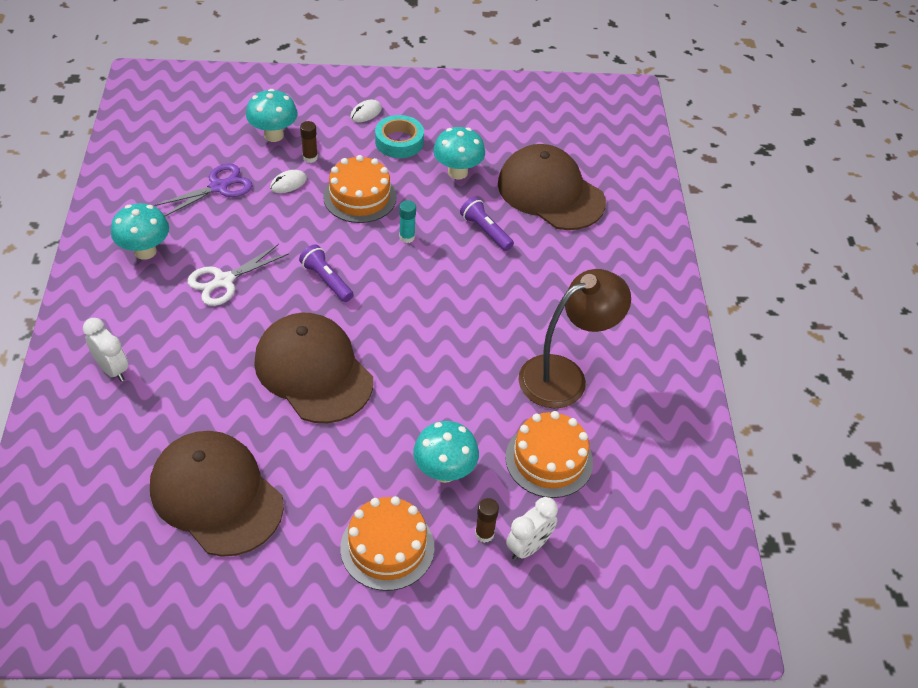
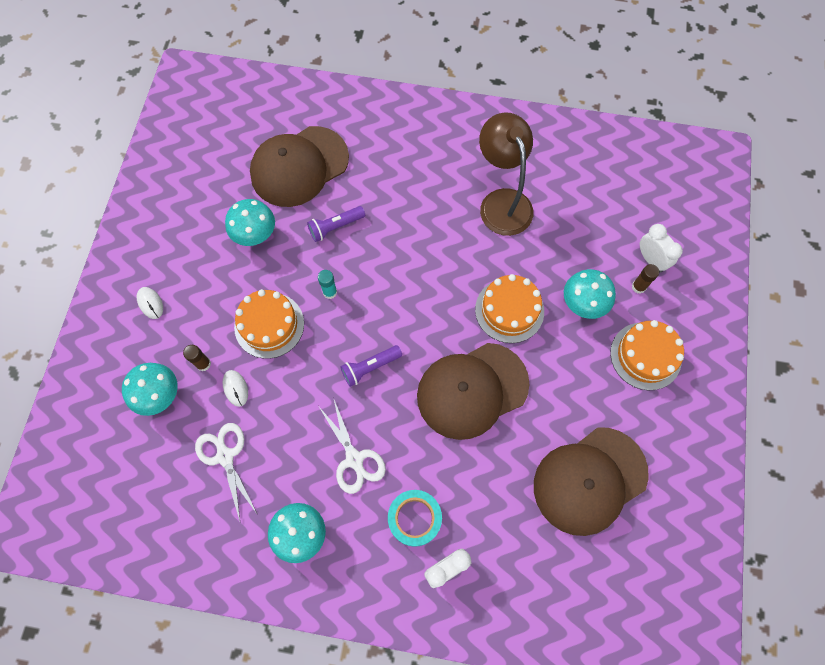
camera: 75 degrees left, 20 degrees up
(218, 187) = (225, 456): purple scissors -> white scissors
(399, 142) = (201, 279): turquoise tape -> turquoise tape (414, 518)
(549, 459) = (578, 230): orange cake -> orange cake (509, 310)

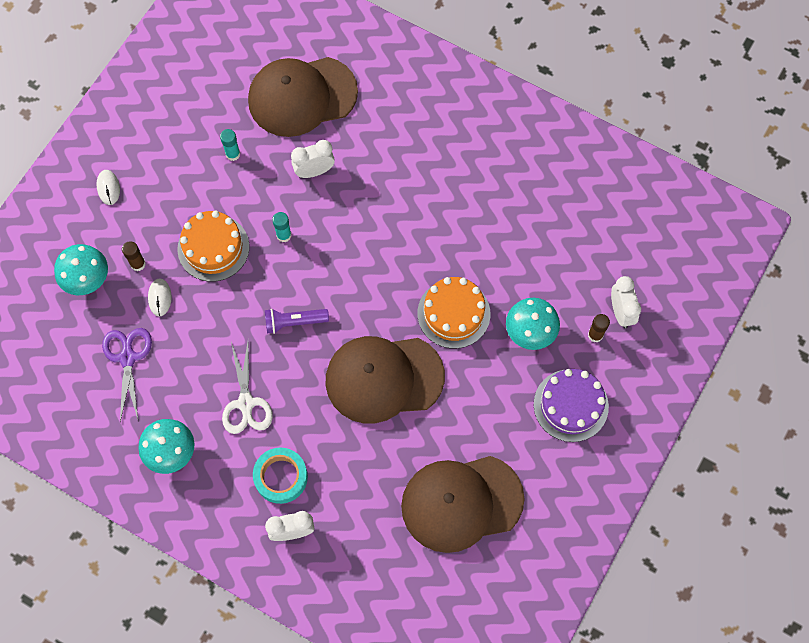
camera: 20 degrees right, 0 degrees up
(225, 456) = (128, 358): white scissors -> purple scissors
(256, 236) = (233, 154): turquoise mushroom -> turquoise glue stick
(335, 227) = (314, 171): purple flashlight -> white clock
(502, 202) = (493, 201): brown lamp -> none
(645, 356) = (571, 405): orange cake -> purple cake

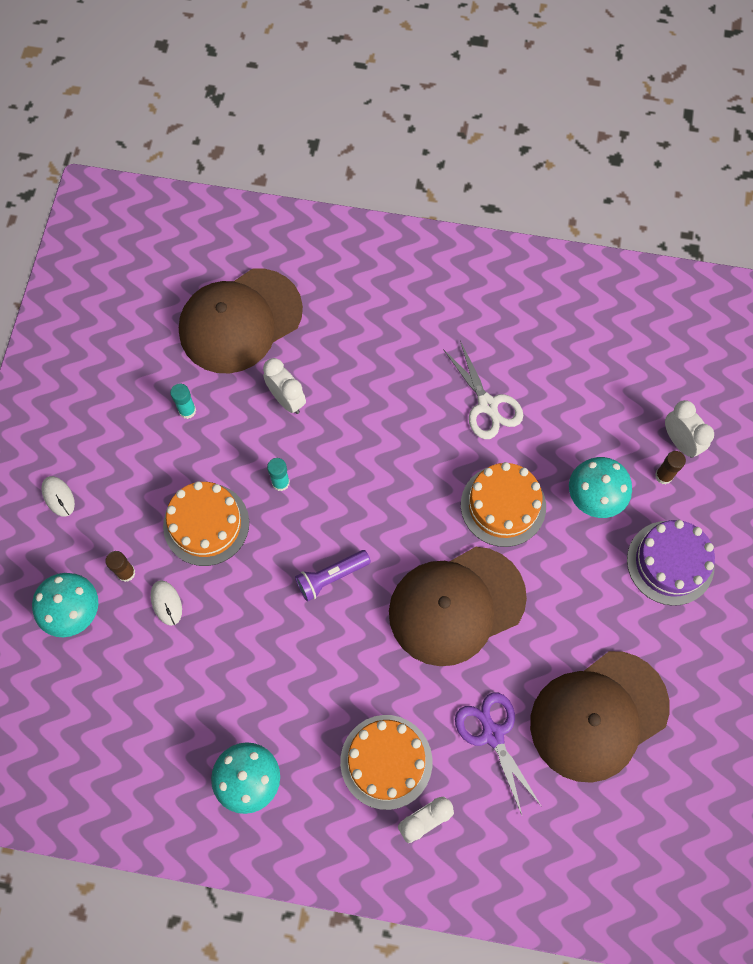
camera: 20 degrees left, 0 degrees up
(128, 358) = (156, 686): purple scissors -> purple scissors (492, 734)
(246, 403) = (313, 690): white scissors -> white scissors (487, 405)
(281, 477) = (386, 761): turquoise tape -> orange cake
(314, 171) = (286, 399): white clock -> white clock turned 90 degrees clockwise

